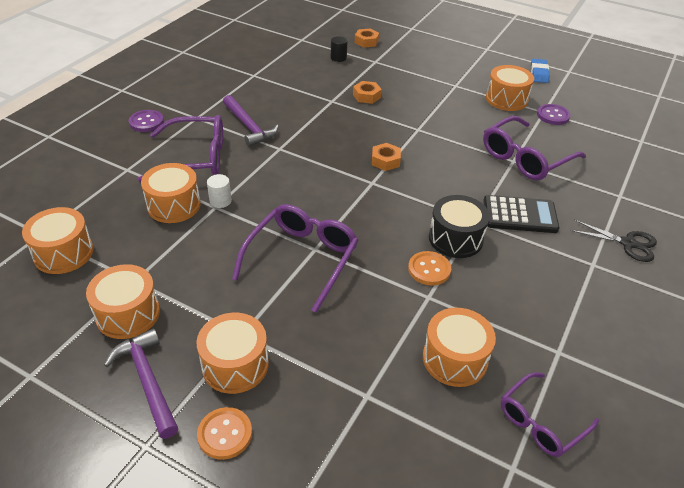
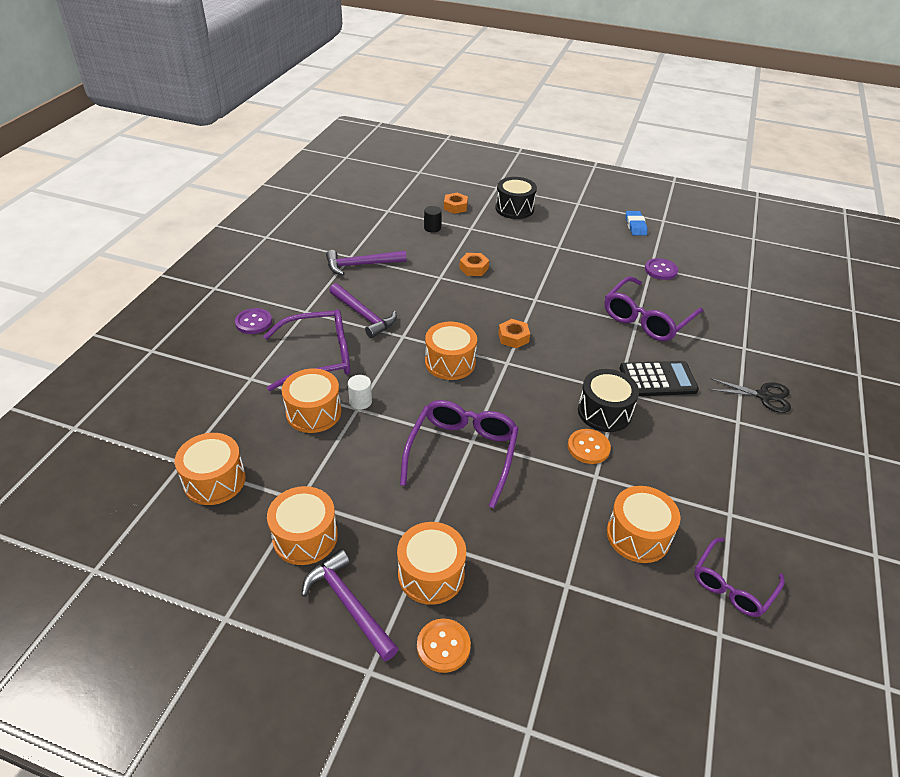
camera: 10 degrees left, 0 degrees up
(261, 83) = (361, 265): none -> purple hammer
(423, 48) = (514, 208): none -> black drum
(506, 99) = (612, 257): orange drum -> orange drum (450, 362)

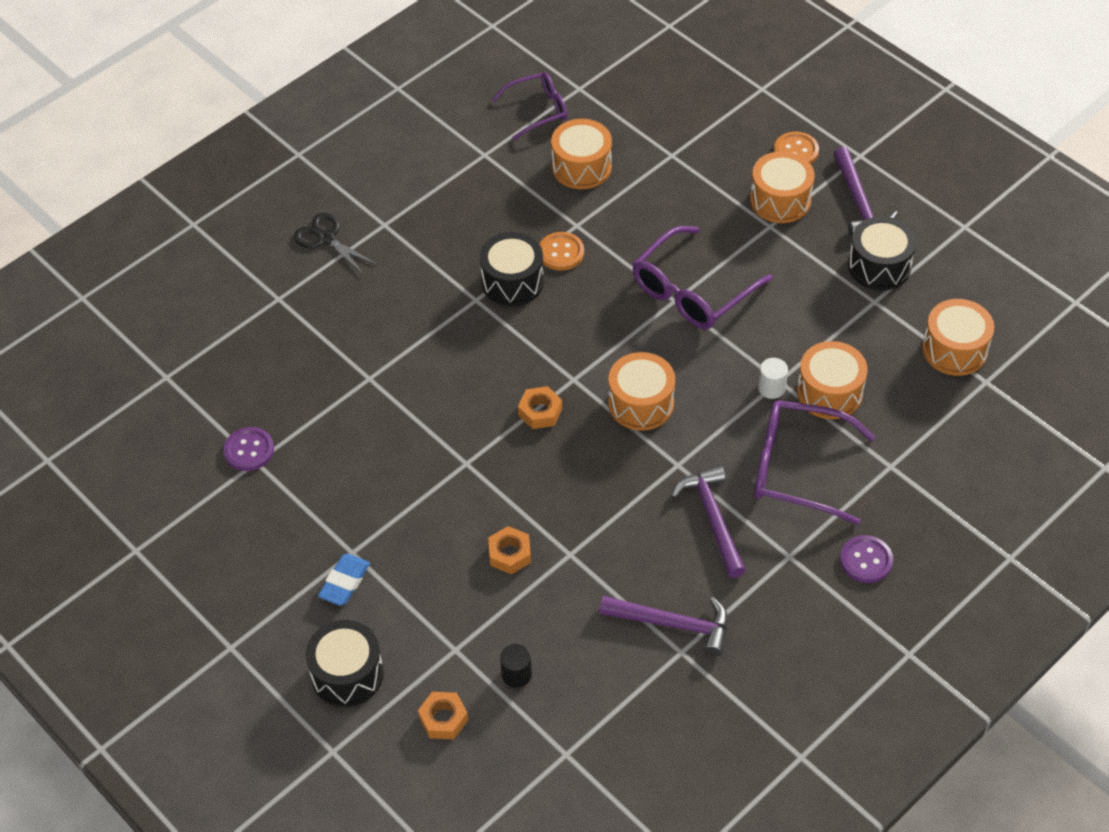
camera: 150 degrees left, 10 degrees up
(305, 537) = (879, 266): orange drum -> black drum
(635, 226) = (192, 554): blue eraser -> blue eraser (344, 582)
(647, 318) = (349, 379): purple glasses -> none
(657, 379) = (419, 296): black calculator -> none

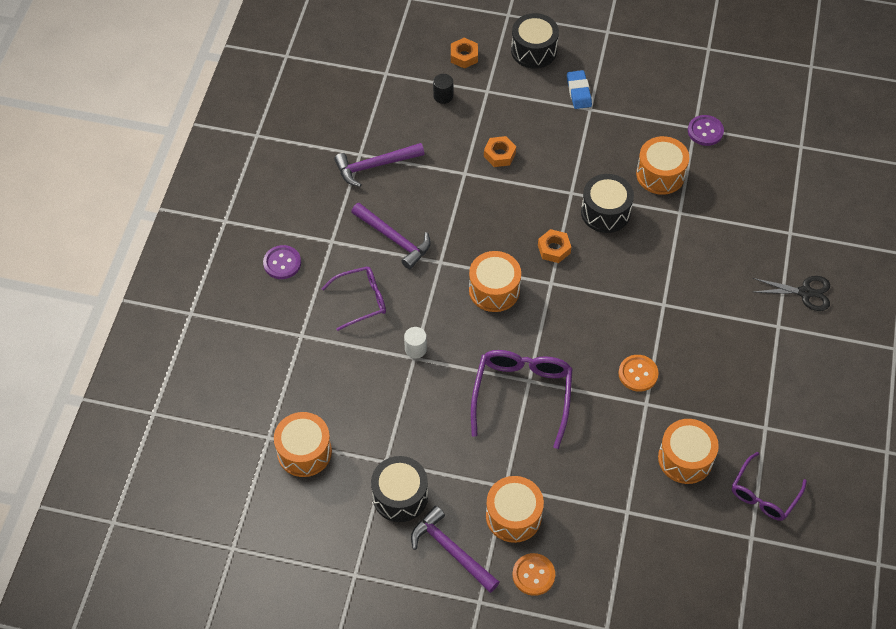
camera: 145 degrees right, 5 degrees up
(512, 282) = (651, 331): black drum -> black drum (605, 212)
(798, 469) = (361, 300): purple glasses -> purple glasses, size x0.64
(829, 392) = (374, 367): orange drum -> orange drum (660, 174)

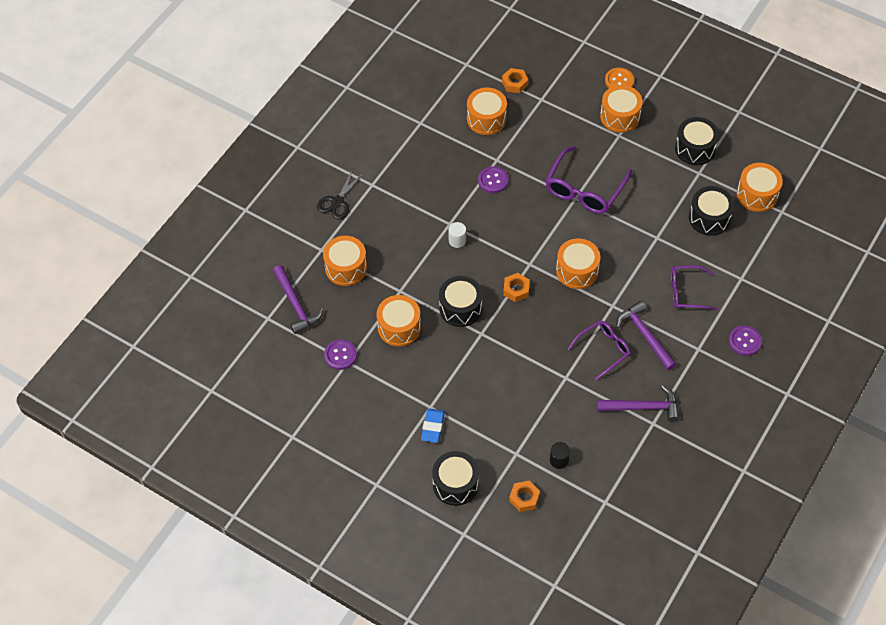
camera: 160 degrees left, 0 degrees up
(357, 401) = (709, 218): none -> black drum
(415, 349) = (654, 243): white cylinder -> white cylinder (457, 240)
(451, 550) = (669, 108): purple hammer -> purple hammer (296, 305)
(499, 155) = (529, 386): orange nut -> orange nut (514, 83)
(638, 374) = (493, 180): orange button -> purple button
(751, 220) = (346, 268): none -> orange drum
(764, 494) = (444, 85): purple glasses -> purple glasses (603, 350)
(805, 292) = (337, 202): black scissors -> black scissors turned 90 degrees counterclockwise

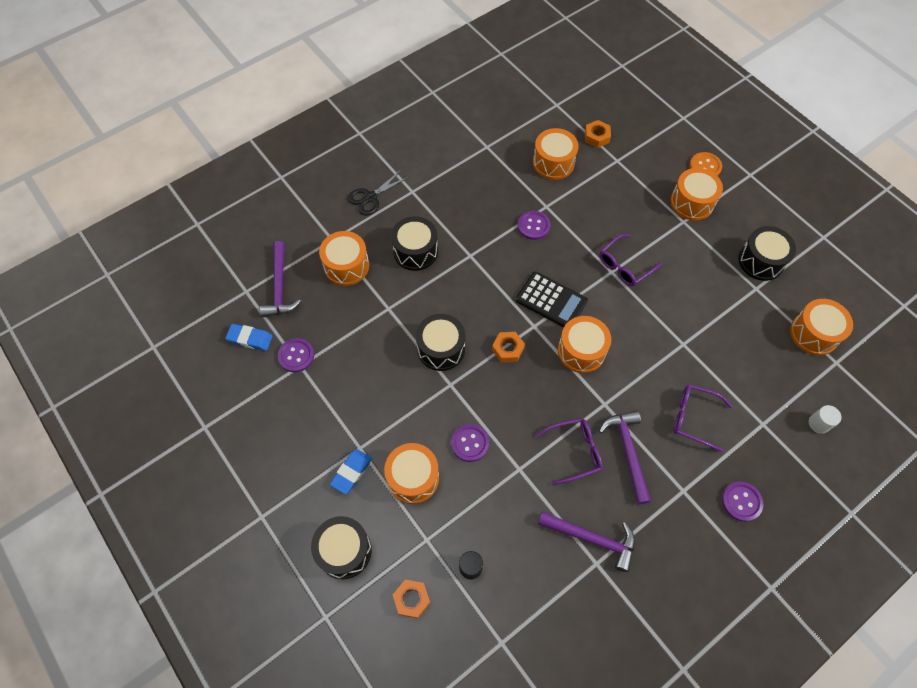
camera: 20 degrees right, 5 degrees up
(293, 355) = (250, 339): none -> blue eraser
(399, 327) = (369, 347): orange drum -> orange drum (413, 478)
(457, 240) = (470, 275): white cylinder -> white cylinder (818, 423)
(518, 372) = (470, 443): none -> purple button
(535, 238) = (551, 300): none -> black calculator
(584, 189) = (625, 265): purple glasses -> purple glasses, size x0.64
(709, 218) = (750, 342): black drum -> black drum (415, 251)

